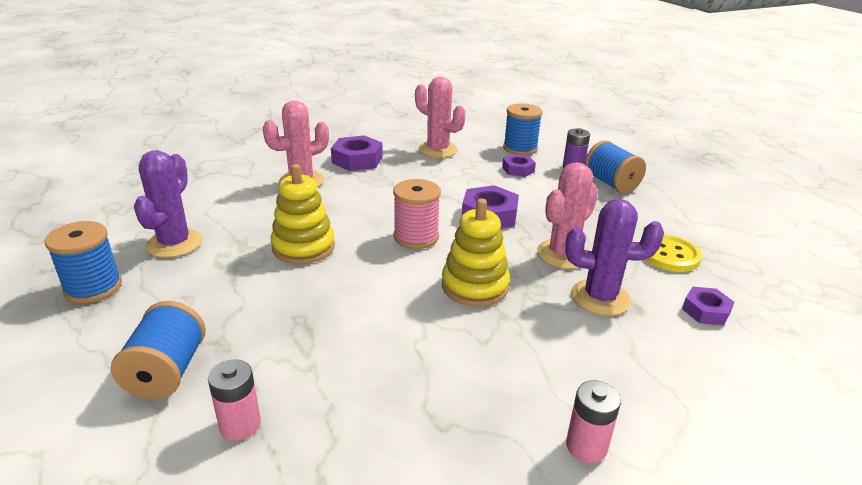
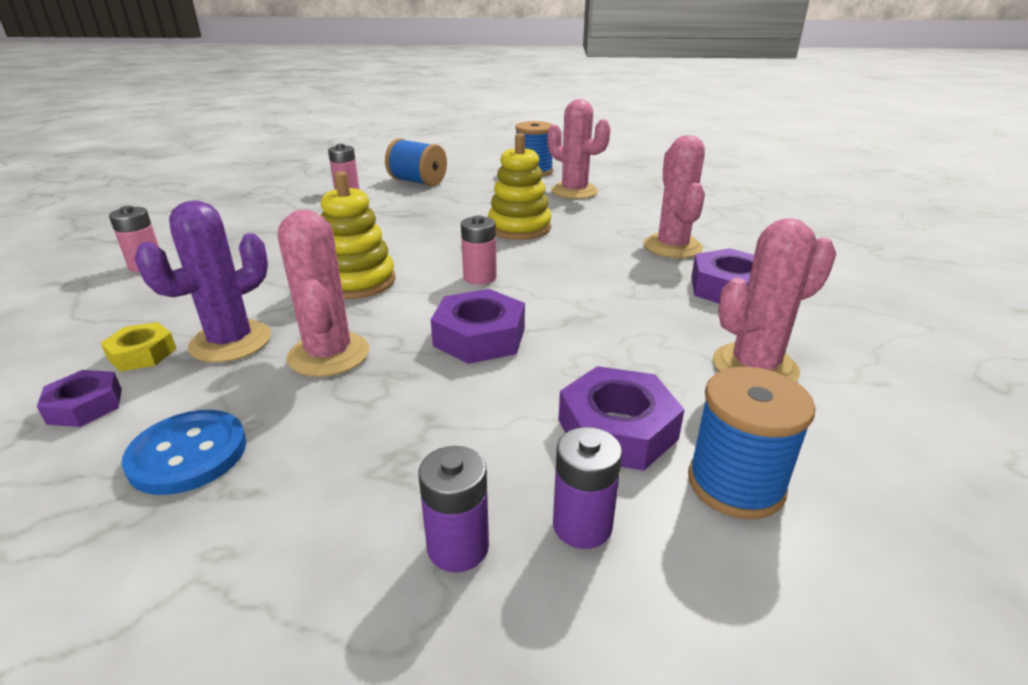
camera: 120 degrees right, 0 degrees up
(174, 243) = (574, 191): purple cactus -> pink cactus
(416, 237) = (480, 277): pink spool -> pink battery
(518, 169) = (617, 429): purple nut -> purple nut, size x1.62
(611, 183) = (458, 547): blue spool -> purple battery
(656, 327) = (142, 354): none -> yellow nut
(669, 255) = (188, 454): yellow button -> blue button

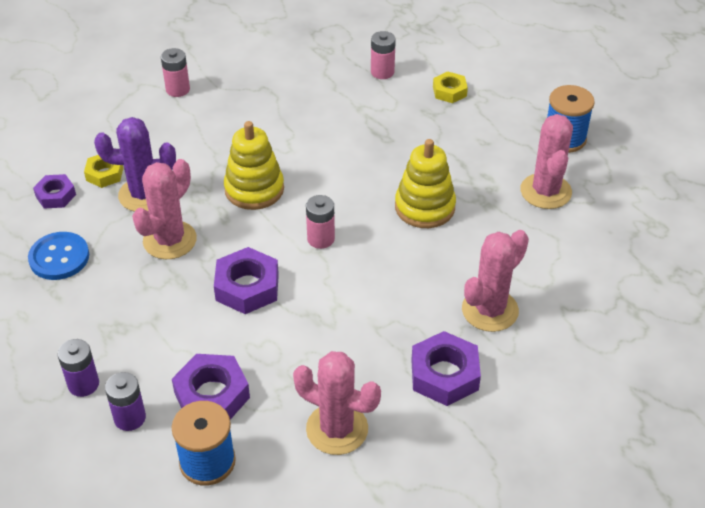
camera: 50 degrees right, 15 degrees up
(417, 182) = (449, 91): blue spool -> yellow nut

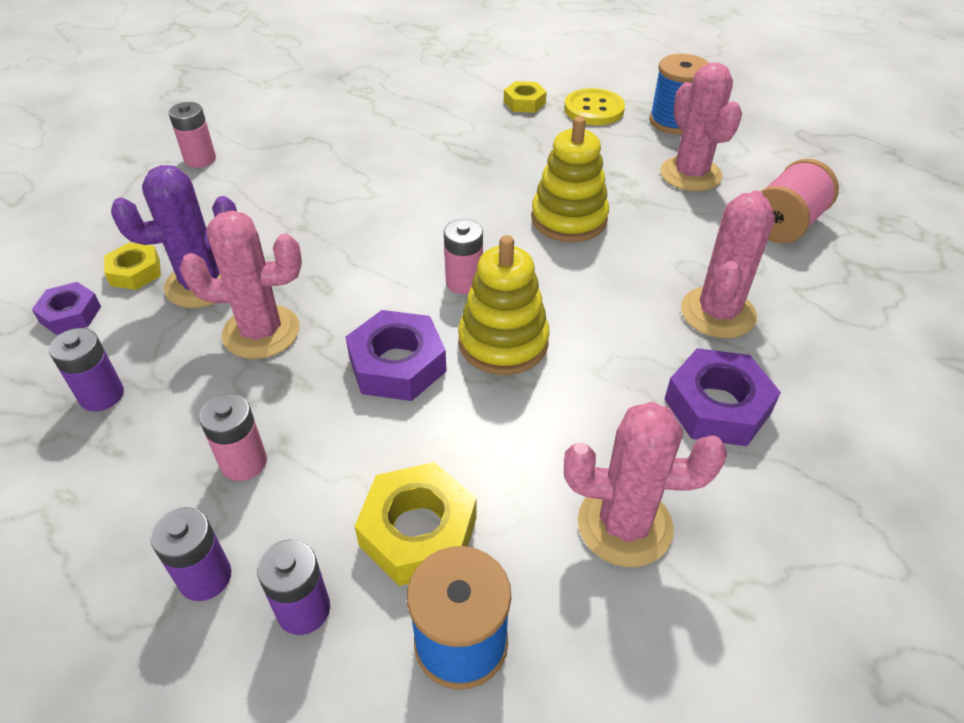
camera: 20 degrees left, 0 degrees up
(59, 257) = (102, 395): blue button -> purple battery
(170, 240) = (261, 332): pink cactus -> pink cactus turned 75 degrees clockwise
(212, 395) = (418, 531): purple nut -> yellow nut
(254, 189) = (349, 245): yellow stacking toy -> yellow stacking toy (503, 342)
(382, 72) = (440, 98): pink battery -> pink battery (244, 462)
(504, 111) = (594, 109): none -> yellow button
(592, 254) = (785, 224): none -> pink spool

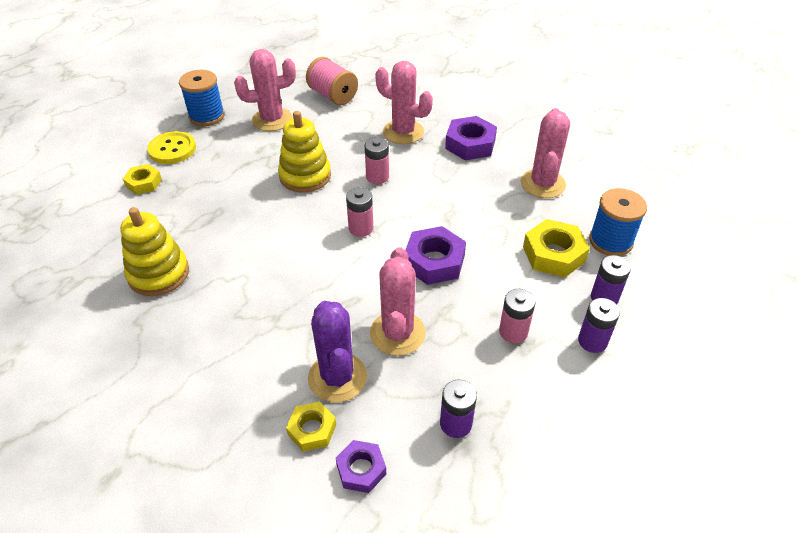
camera: 85 degrees left, 0 degrees up
(200, 159) = (140, 405): pink battery -> pink battery (377, 177)
(503, 342) = (419, 214): yellow stacking toy -> yellow stacking toy (158, 274)

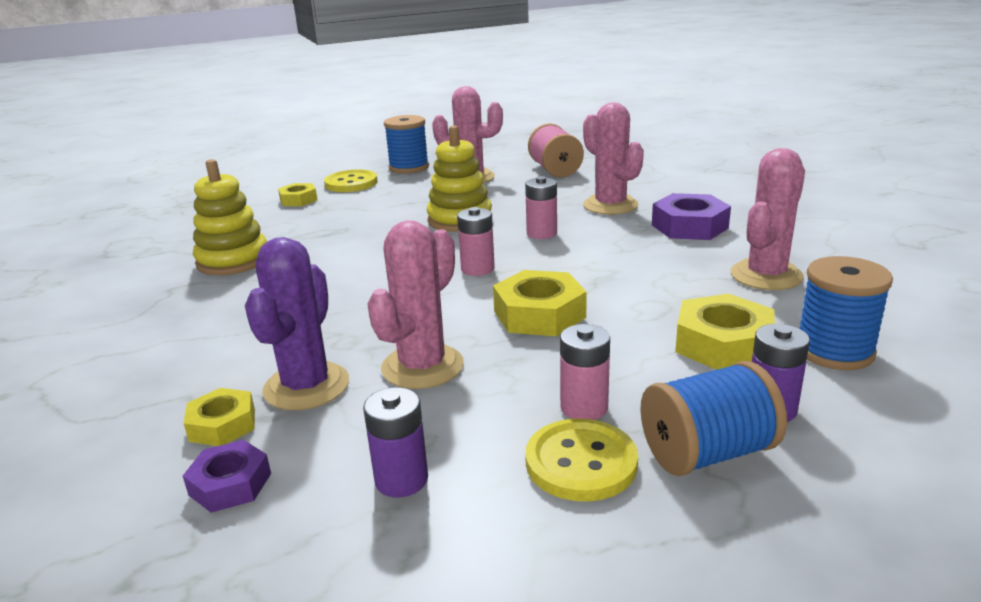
camera: 30 degrees right, 20 degrees down
(434, 261) = (539, 314): purple nut -> yellow nut
(538, 372) = (581, 462): none -> yellow button
(592, 341) = (707, 453): purple battery -> blue spool

